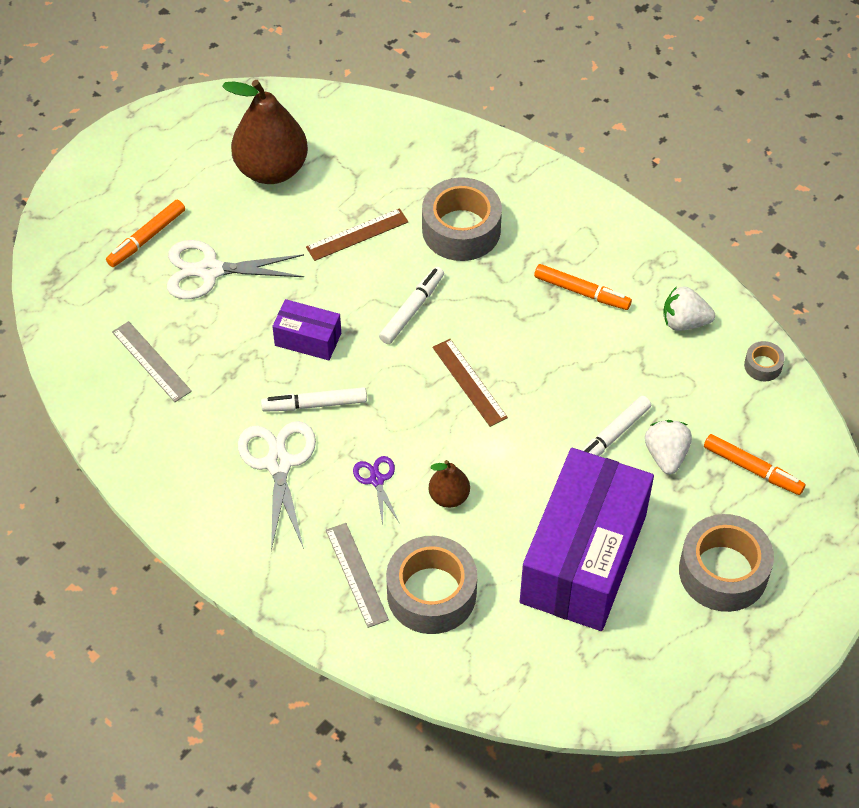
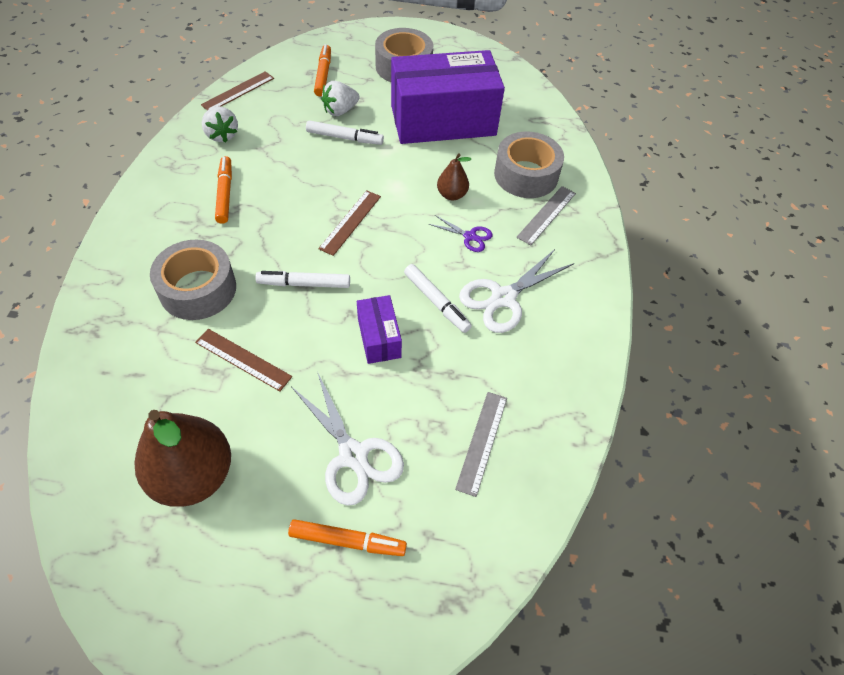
camera: 125 degrees left, 0 degrees up
(377, 480) = (470, 236): purple scissors -> purple scissors turned 105 degrees counterclockwise
(763, 365) = (238, 91): grey tape -> brown ruler

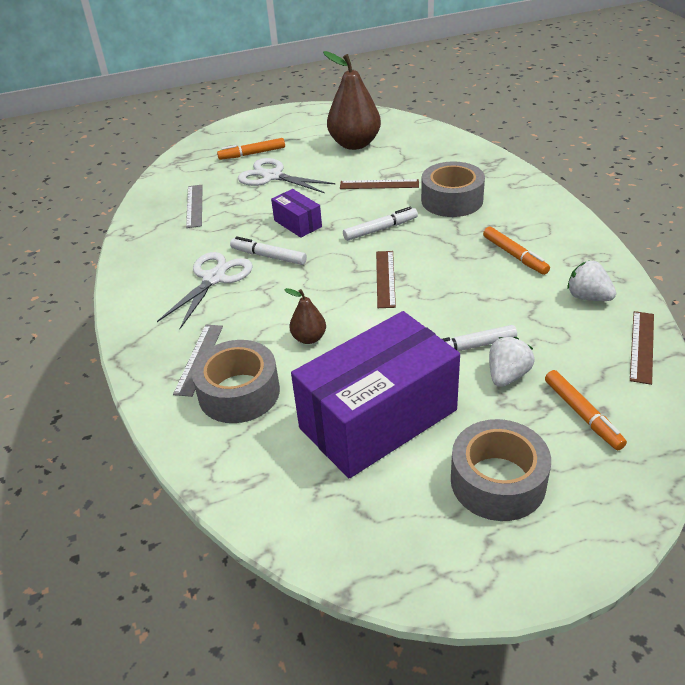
camera: 160 degrees right, 15 degrees down
(470, 236) = (268, 310): purple scissors -> none

